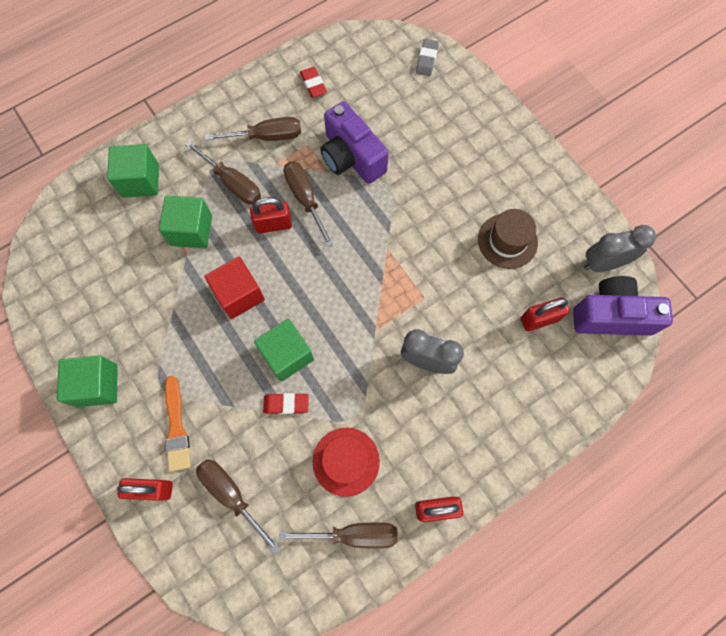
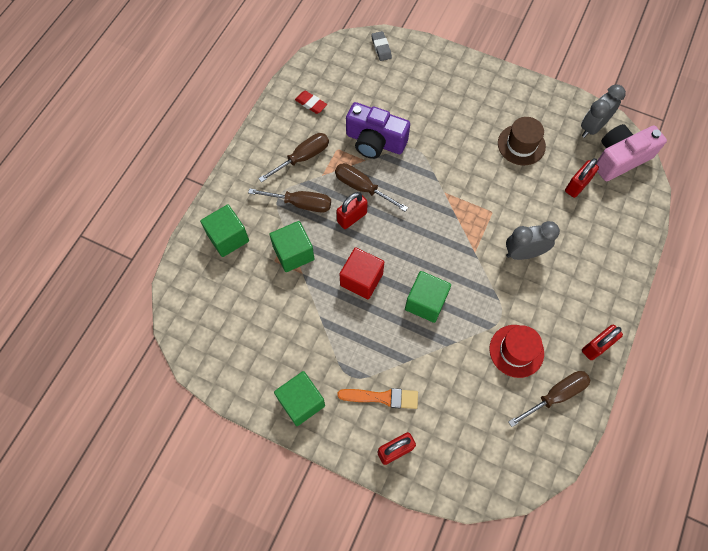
camera: 30 degrees left, 5 degrees down
(176, 428) = (382, 397): orange brush -> orange brush turned 45 degrees counterclockwise
(232, 495) = (454, 420): brown screwdriver -> none
(286, 404) = (448, 336): red eraser -> none
(611, 315) = (620, 159): purple camera -> pink camera

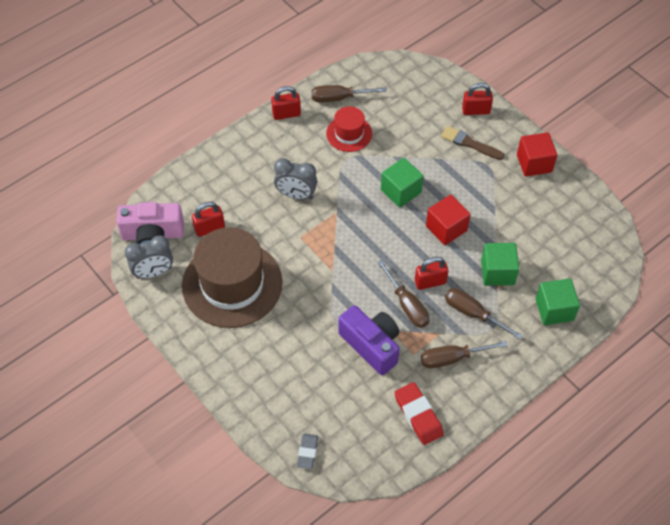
camera: 155 degrees left, 10 degrees down
(301, 402) = (534, 163): green cube -> red cube
(311, 104) = (418, 415): red eraser -> red eraser, size x1.60
(382, 397) = (469, 143): orange brush -> brown brush
(521, 145) = (232, 284): brown hat -> brown hat, size x1.99

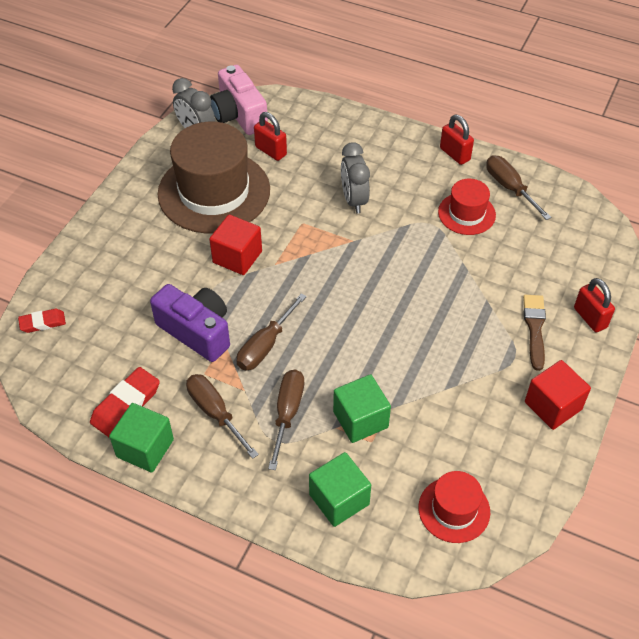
camera: 65 degrees right, 5 degrees down
(307, 452) = (42, 323): grey eraser -> red eraser
(371, 345) = (196, 331): purple camera -> purple camera turned 75 degrees counterclockwise
(401, 191) = (418, 286): green cube -> green cube (145, 448)
(430, 282) = (308, 356): red padlock -> none
(446, 228) = (393, 347): red cube -> red cube (237, 257)
(587, 250) = (454, 509): none -> red hat

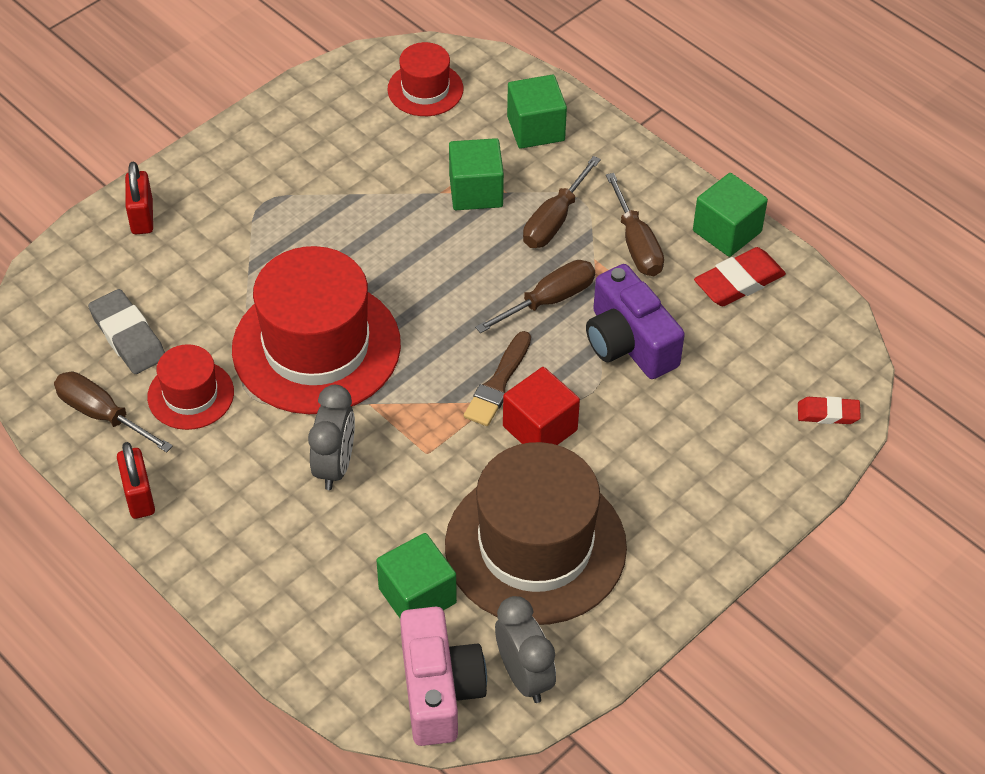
camera: 160 degrees left, 0 degrees up
(271, 151) = (417, 596): red padlock -> green cube
(408, 265) = (316, 347): none -> red hat
(510, 188) = (102, 414): brown screwdriver -> brown screwdriver turned 135 degrees clockwise
(532, 235) = (128, 336): none -> grey eraser
(534, 328) = (216, 225): brown brush -> brown brush (498, 383)
(553, 406) = (259, 145): red cube -> none

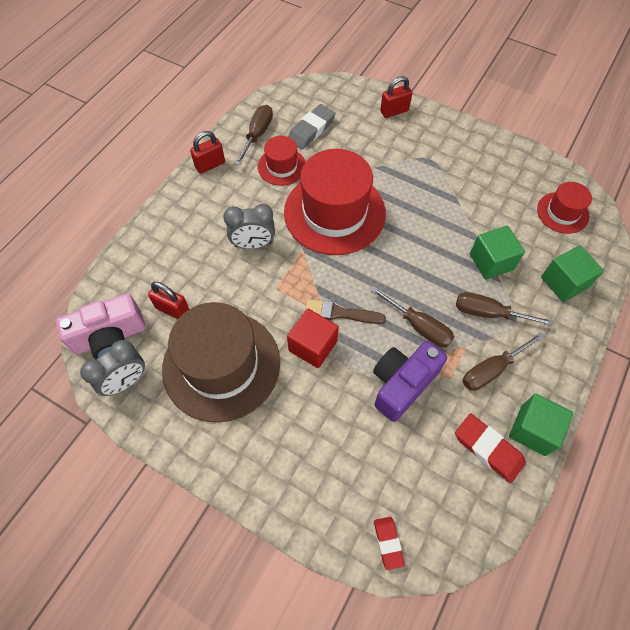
camera: 75 degrees right, 10 degrees up
(417, 596) = (172, 309): green cube -> red padlock

